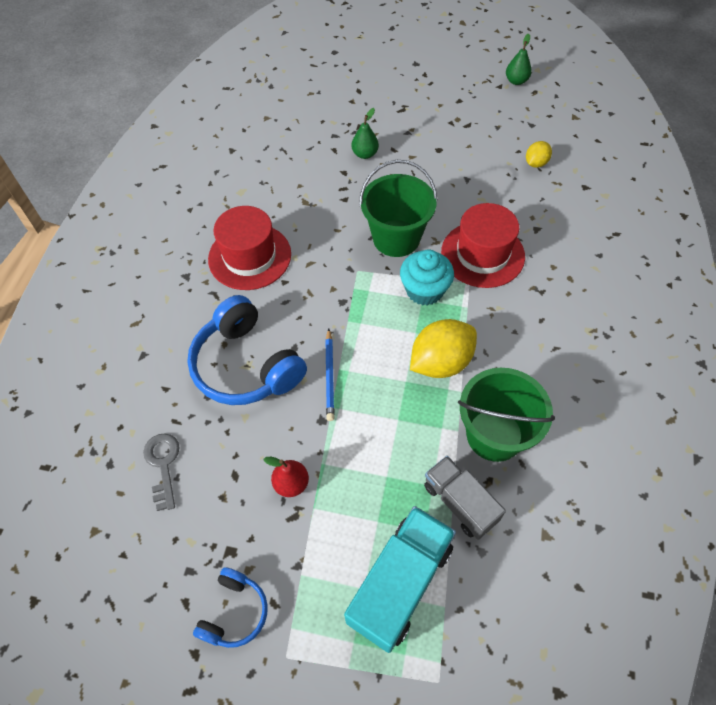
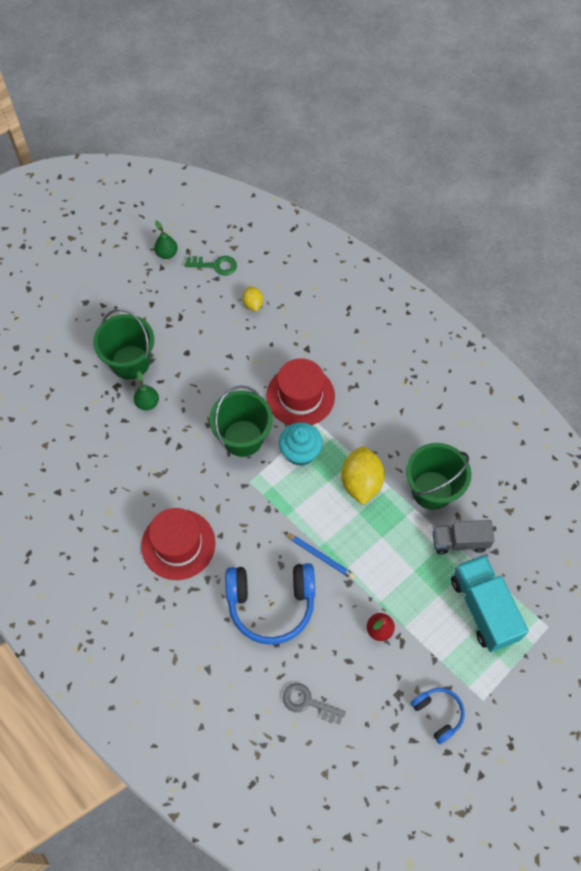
camera: 55 degrees left, 5 degrees up
(391, 121) = (130, 362): none -> green bucket
(542, 116) = (215, 265): none -> green key

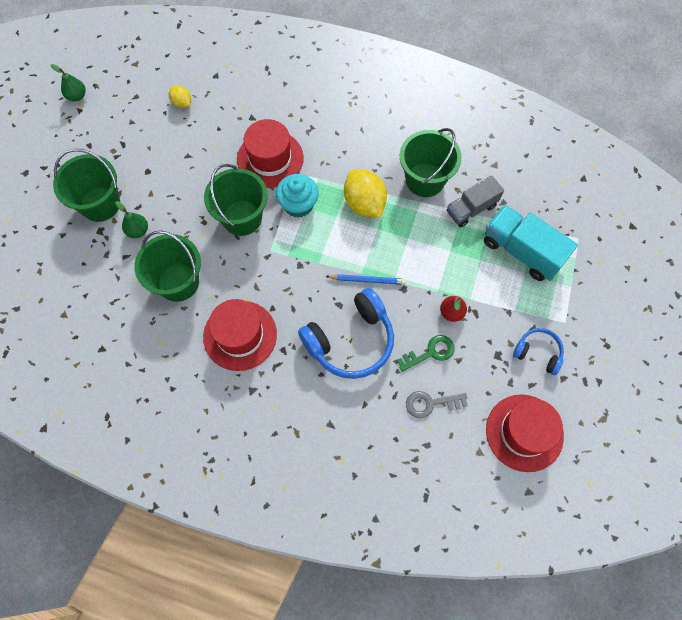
camera: 30 degrees left, 5 degrees up
(154, 468) = (178, 282): none -> green bucket
(215, 265) = (128, 86): green key -> green key (430, 352)
(378, 780) = (524, 432): none -> red hat

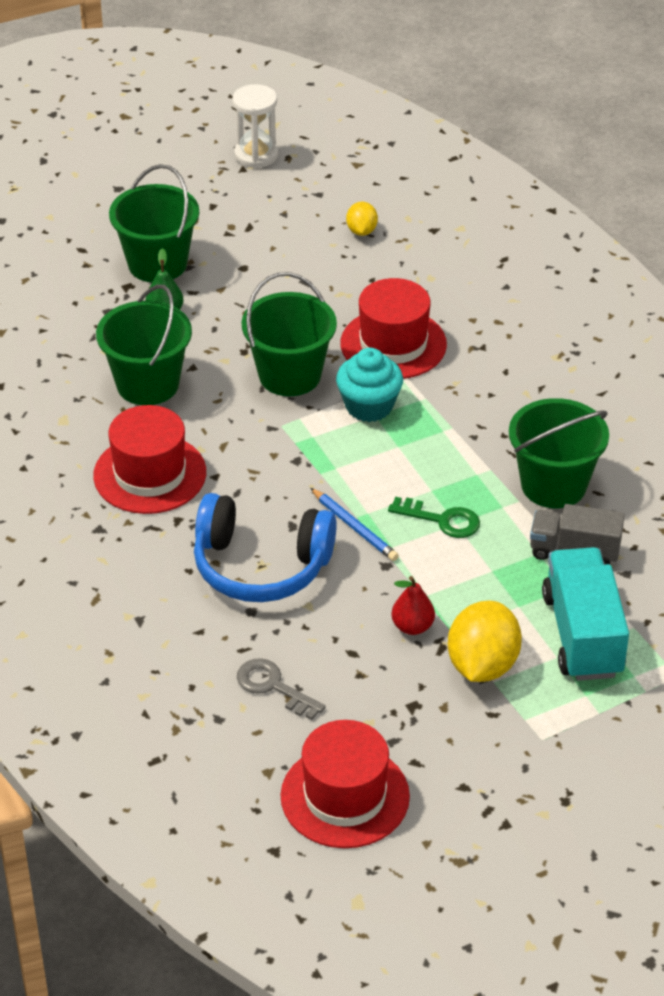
camera: 45 degrees right, 25 degrees down
(77, 96) = (256, 155): green pear -> white hourglass
(364, 203) = (448, 457): yellow lemon -> yellow lemon (482, 665)
(430, 352) = (336, 643): green key -> green key (442, 520)
(538, 353) = (466, 740): blue headphones -> none

